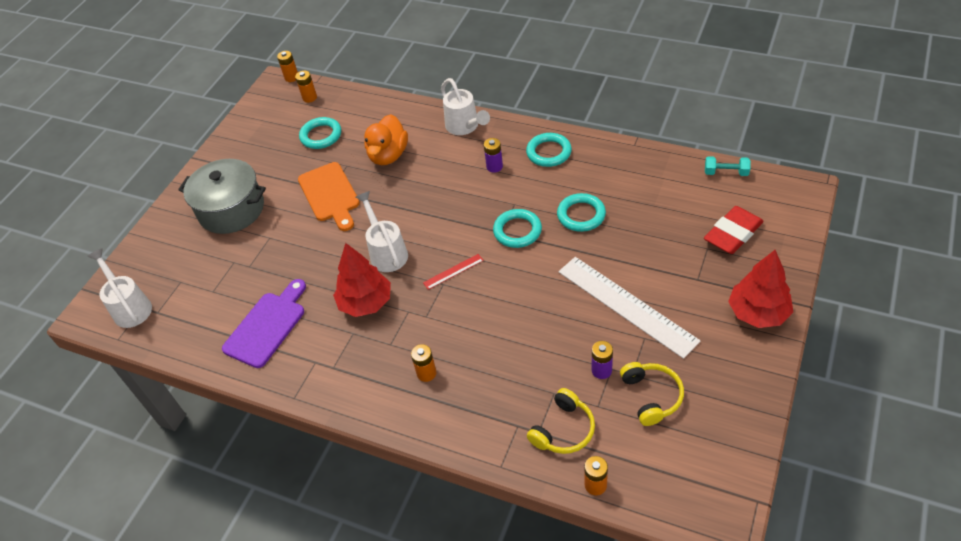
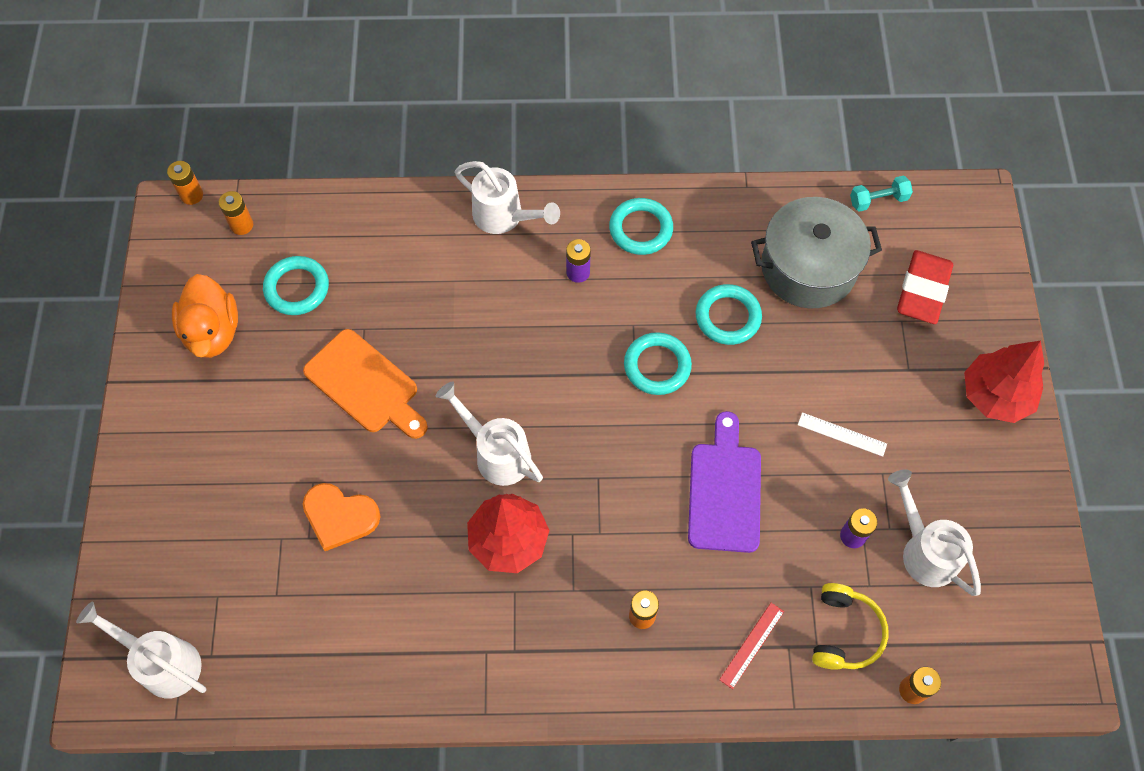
camera: 30 degrees left, 15 degrees up
(231, 209) = (227, 454): grey pot -> grey pot (808, 268)
(267, 326) = (389, 622): purple cutting board -> purple cutting board (725, 491)
(273, 260) = (340, 516): none -> orange heart
(388, 155) = (417, 294): orange duck -> orange duck (213, 332)
(453, 271) = (602, 454): red ruler -> red ruler (752, 645)
(626, 305) = (842, 434): white ruler -> white ruler, size x0.43
(651, 396) = (924, 550): yellow headphones -> white watering can

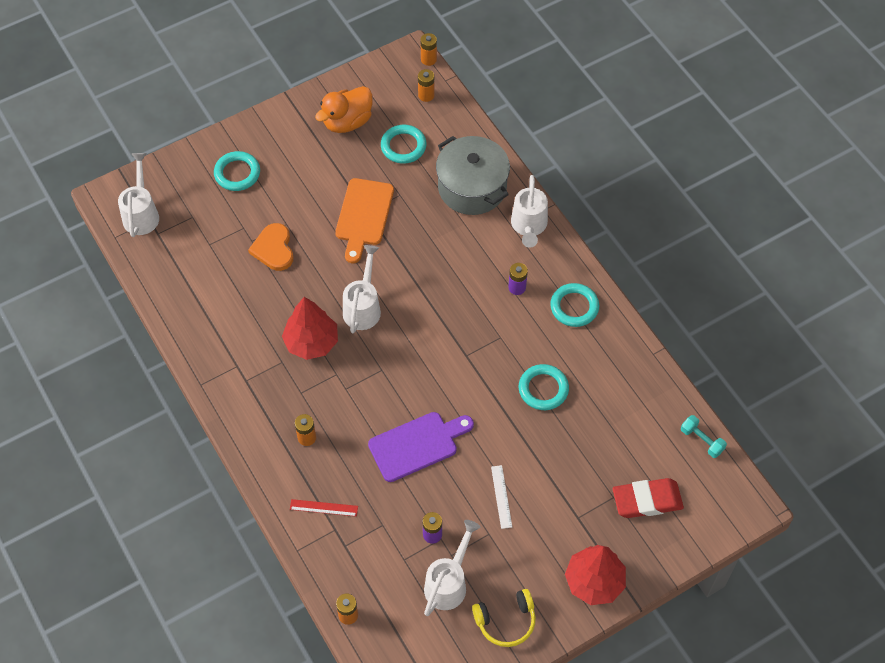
camera: 60 degrees right, 5 degrees down
(657, 366) = (479, 365): turquoise ring -> turquoise ring (237, 173)
(808, 268) = (615, 420): grey pot -> grey pot (472, 187)
(844, 632) = (363, 558): yellow headphones -> yellow headphones (506, 621)

